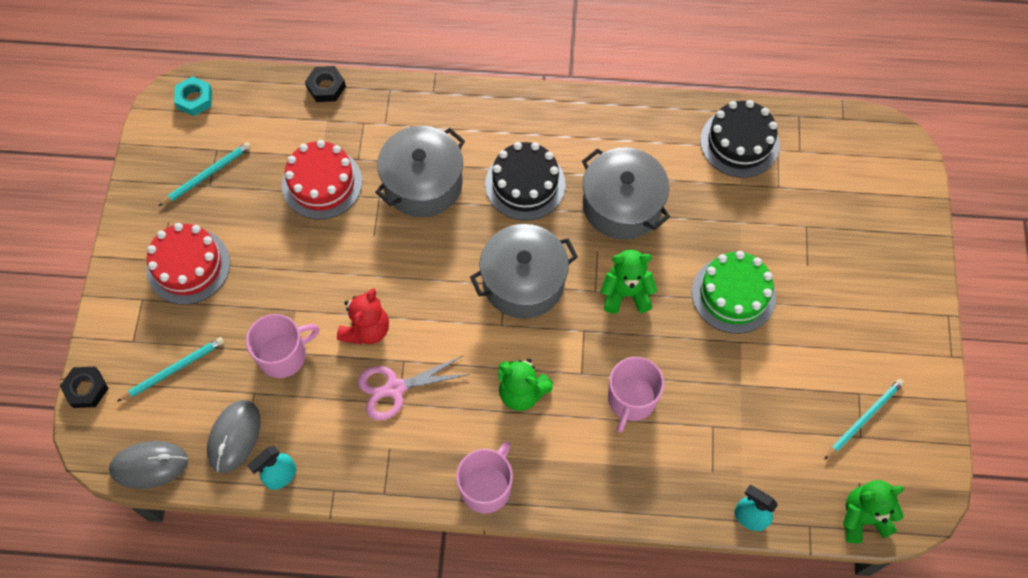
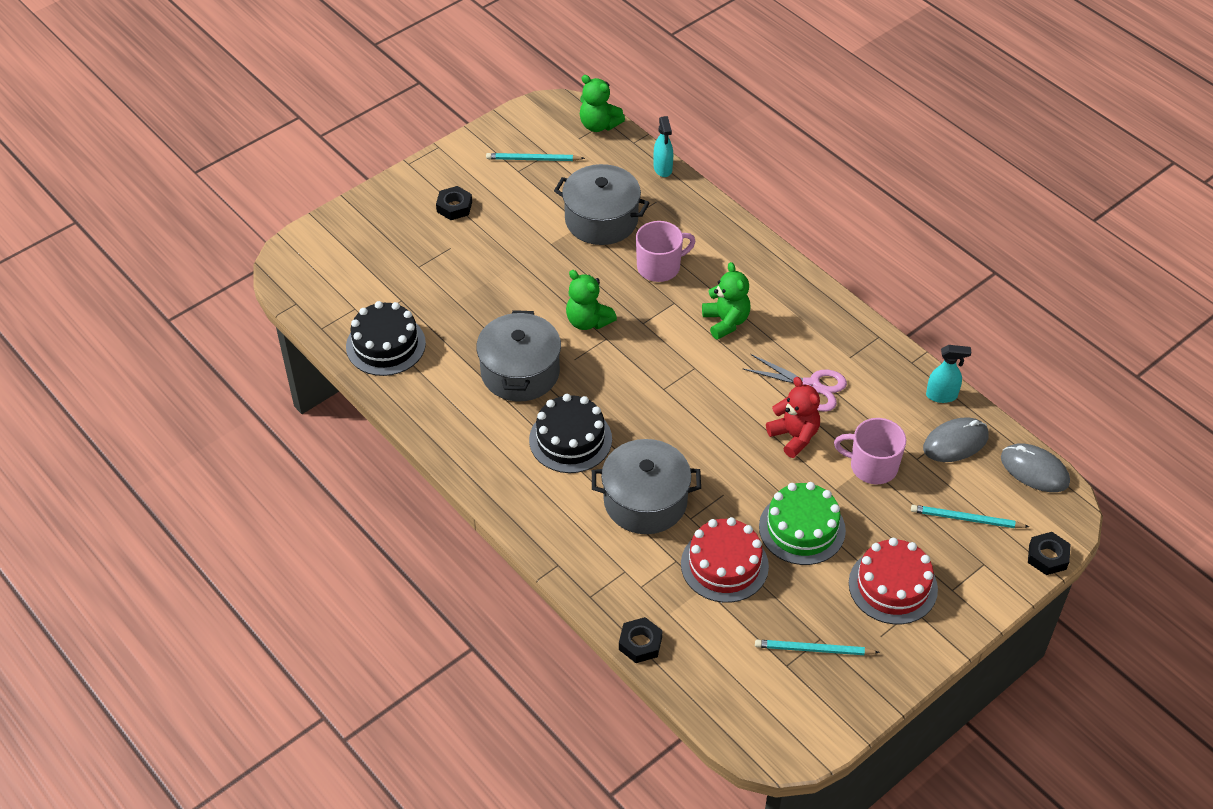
camera: 135 degrees left, 15 degrees down
(194, 99) = (765, 730): turquoise nut -> none
(366, 329) = (794, 436): red teddy bear -> red teddy bear turned 75 degrees clockwise
(486, 487) = (806, 292): pink mug -> none
(523, 282) = (648, 380): grey pot -> grey pot (601, 220)
(733, 294) = (519, 268): green cake -> green cake (802, 528)
(856, 306) = (454, 207): none -> black nut

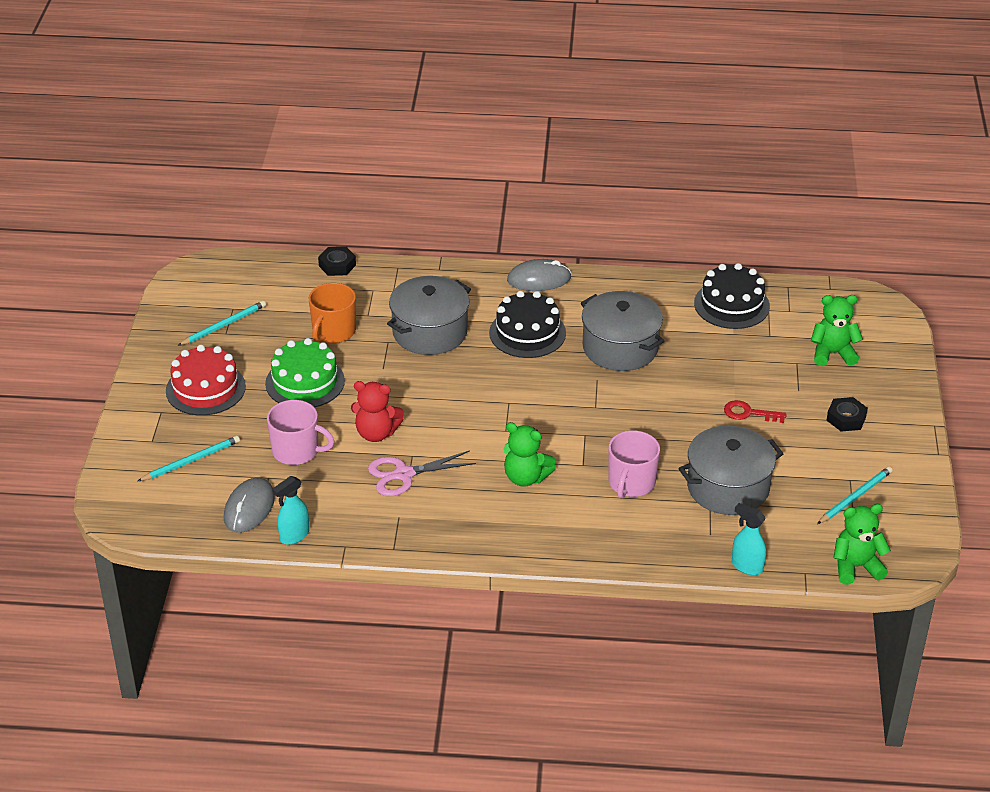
camera: 135 degrees right, 10 degrees down
(509, 256) = (749, 413): none -> red key
(588, 321) = (625, 409): green teddy bear -> green teddy bear (832, 353)
(724, 565) = (333, 331): red cake -> orange mug
(872, 466) = (296, 451): pink mug -> pink mug turned 45 degrees clockwise
(1034, 470) = (167, 528): grey mouse -> grey mouse (539, 279)
(1047, 557) = (107, 474): black nut -> none

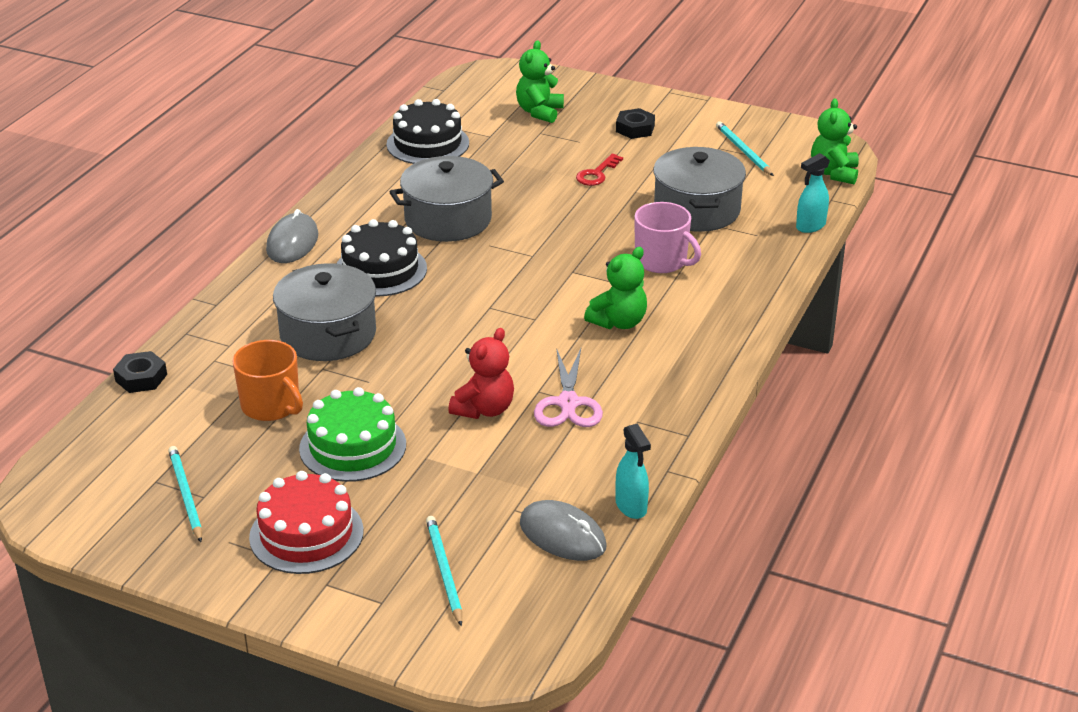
camera: 70 degrees left, 5 degrees down
(296, 451) = (479, 477): pink mug -> none

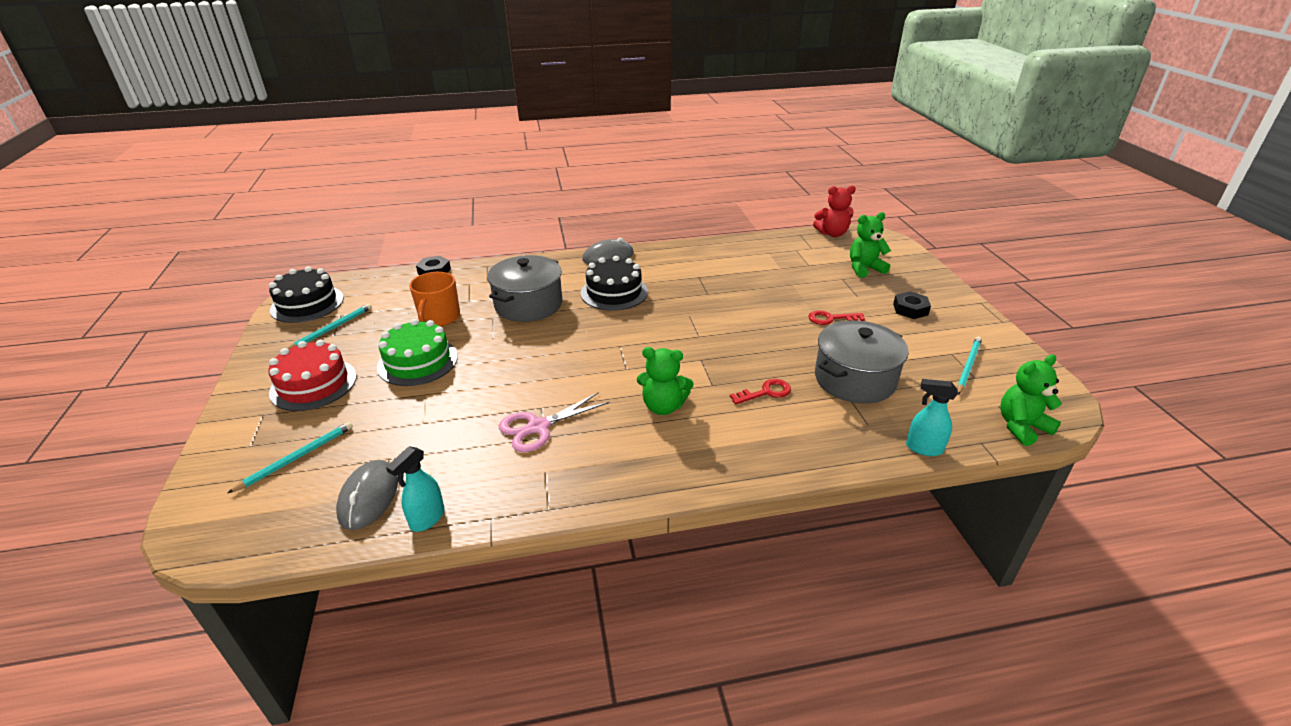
camera: 55 degrees right, 0 degrees up
(427, 144) = (766, 251): black cake -> black cake (307, 304)
(448, 220) = (696, 290): grey pot -> none
(484, 409) = (499, 393): red teddy bear -> red teddy bear (832, 234)
(662, 261) = (765, 392): pink mug -> red key

